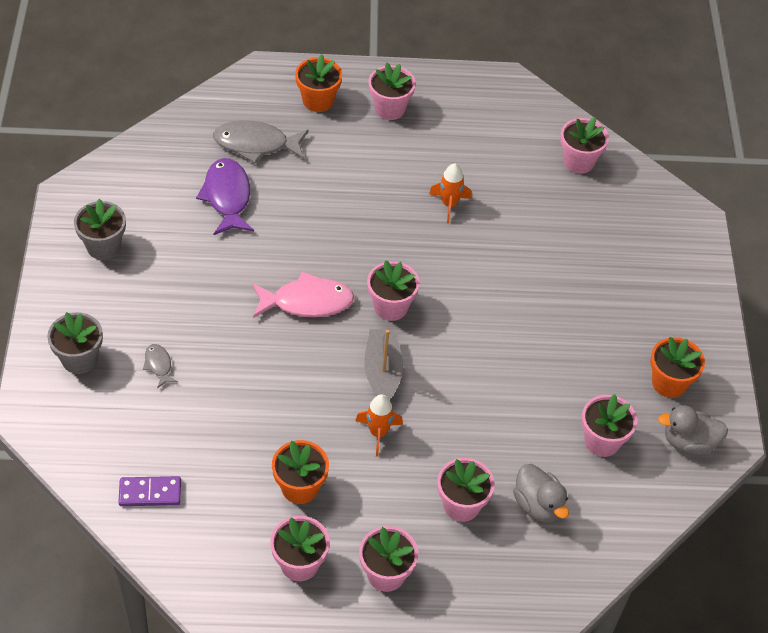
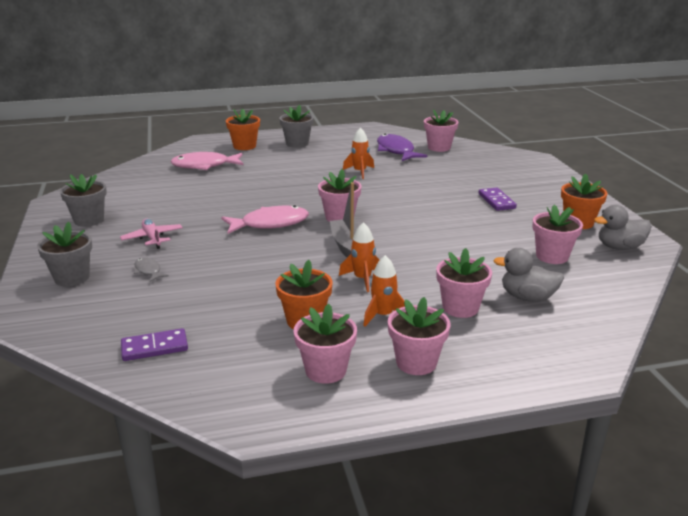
camera: 10 degrees left, 25 degrees down
(170, 302) = (152, 238): none -> pink plane
(227, 197) = (189, 188): purple fish -> purple fish (396, 151)
(256, 144) = (204, 166): grey fish -> pink fish
(379, 498) = (383, 315): none -> orange rocket
(389, 108) = (297, 143): pink flower pot -> grey flower pot
(538, 505) = (527, 297): grey duck -> grey duck turned 150 degrees clockwise
(593, 314) = (496, 201): none -> purple domino

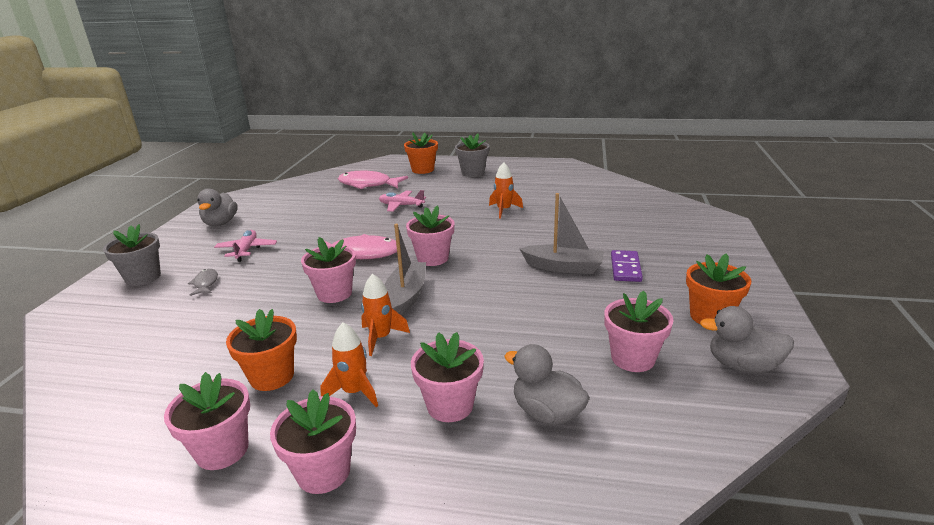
camera: 25 degrees right, 0 degrees up
(89, 220) = (221, 223): grey flower pot -> grey duck
(154, 347) = (114, 370): purple domino -> none
(261, 180) = (401, 206): none -> pink plane
(396, 151) = (564, 192): purple fish -> none
(439, 147) = (615, 194): pink flower pot -> pink flower pot (334, 293)
(451, 207) = (563, 267): none -> grey boat

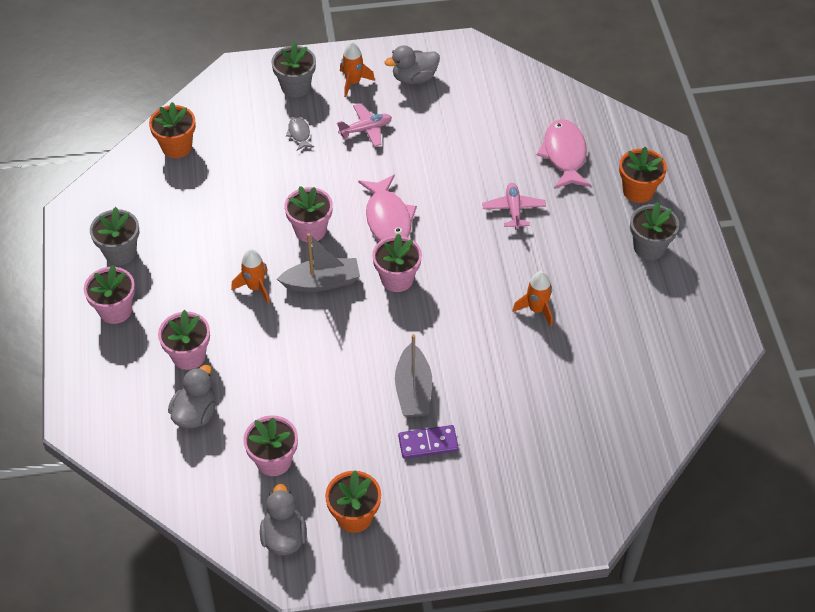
camera: 70 degrees right, 25 degrees up
(205, 283) = (299, 134): grey fish -> grey fish turned 75 degrees counterclockwise
(222, 450) = (120, 252): pink flower pot -> grey flower pot
(272, 376) = (192, 242): orange flower pot -> orange flower pot (177, 147)
(354, 392) = (188, 296): orange rocket -> orange rocket (353, 82)

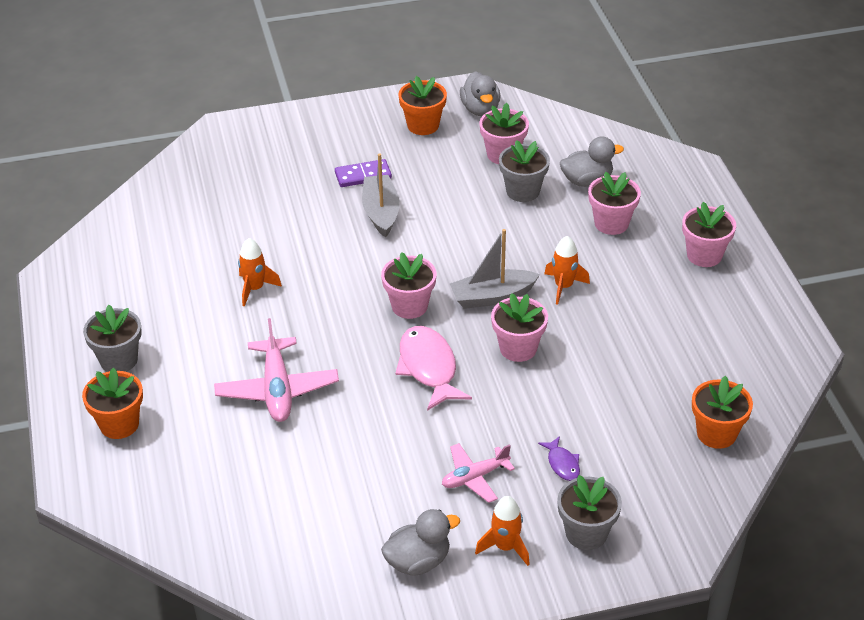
camera: 175 degrees right, 10 degrees down
(120, 252) = (727, 309): grey flower pot -> grey flower pot (523, 191)
(195, 414) = (587, 181): grey duck -> grey duck turned 120 degrees counterclockwise
(299, 134) = (562, 464): grey fish -> purple fish
(513, 209) = (277, 390): pink plane -> pink plane, size x1.59
(564, 155) = (208, 463): pink fish -> none

